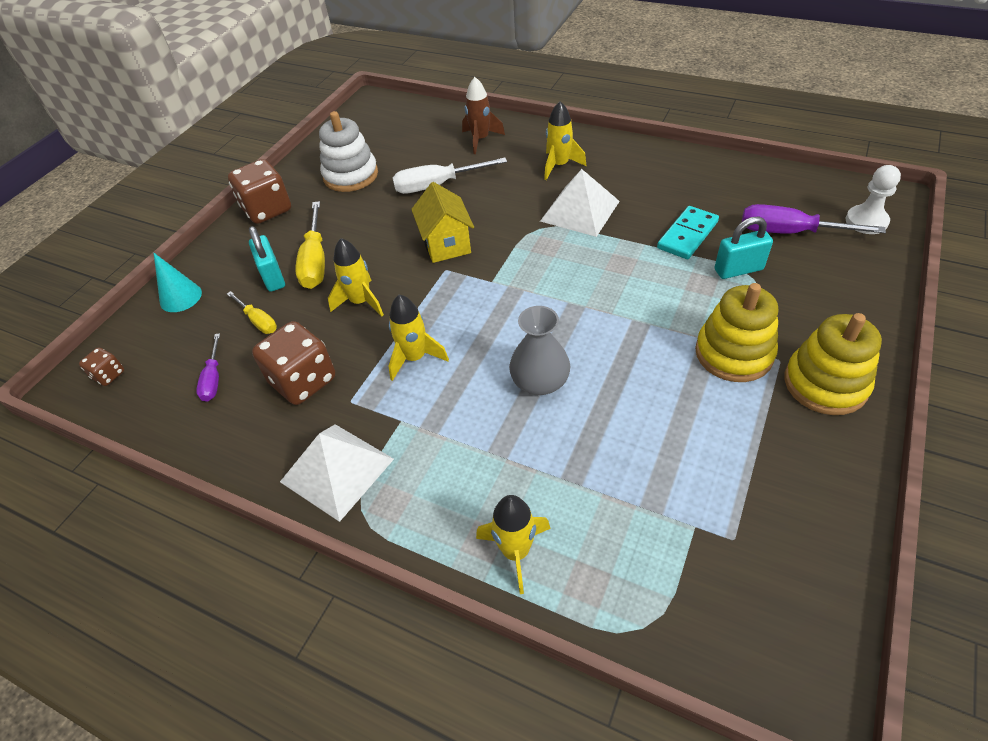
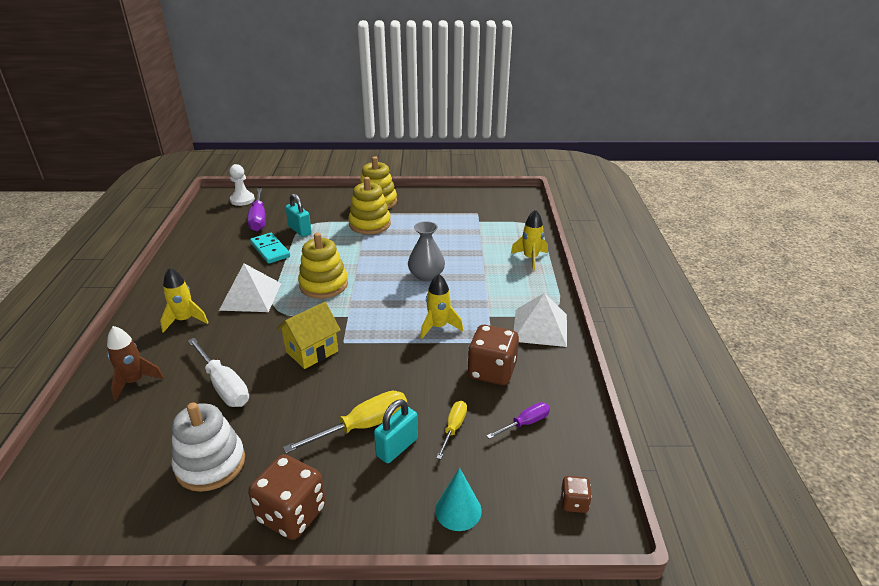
camera: 120 degrees left, 15 degrees down
(361, 302) = (400, 374): yellow rocket -> none
(572, 272) = (323, 285): none -> yellow stacking toy
(687, 235) = (270, 250): turquoise domino -> turquoise domino turned 45 degrees clockwise

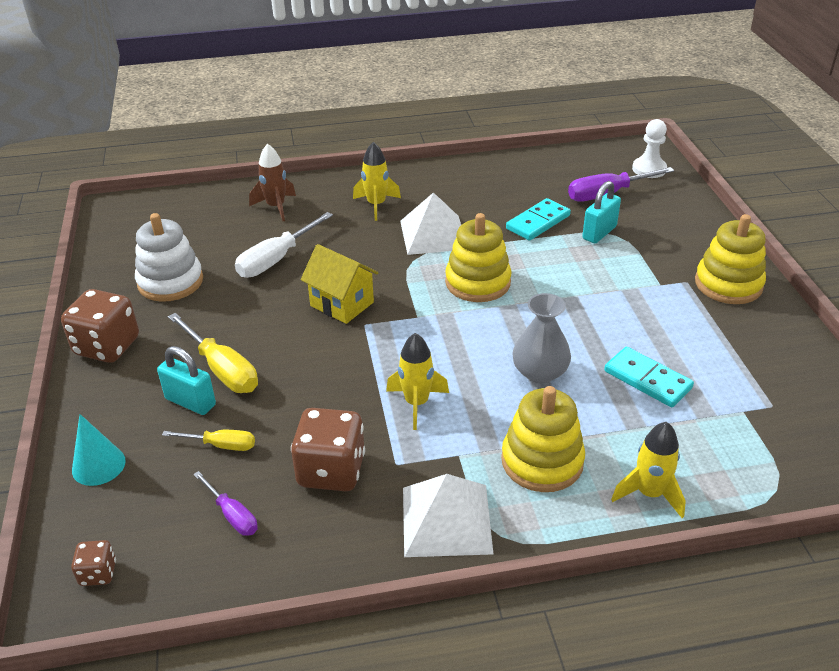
camera: 80 degrees right, 5 degrees up
(370, 224) = (654, 290): yellow stacking toy -> yellow stacking toy (542, 461)
(446, 242) = (647, 379): none -> turquoise domino

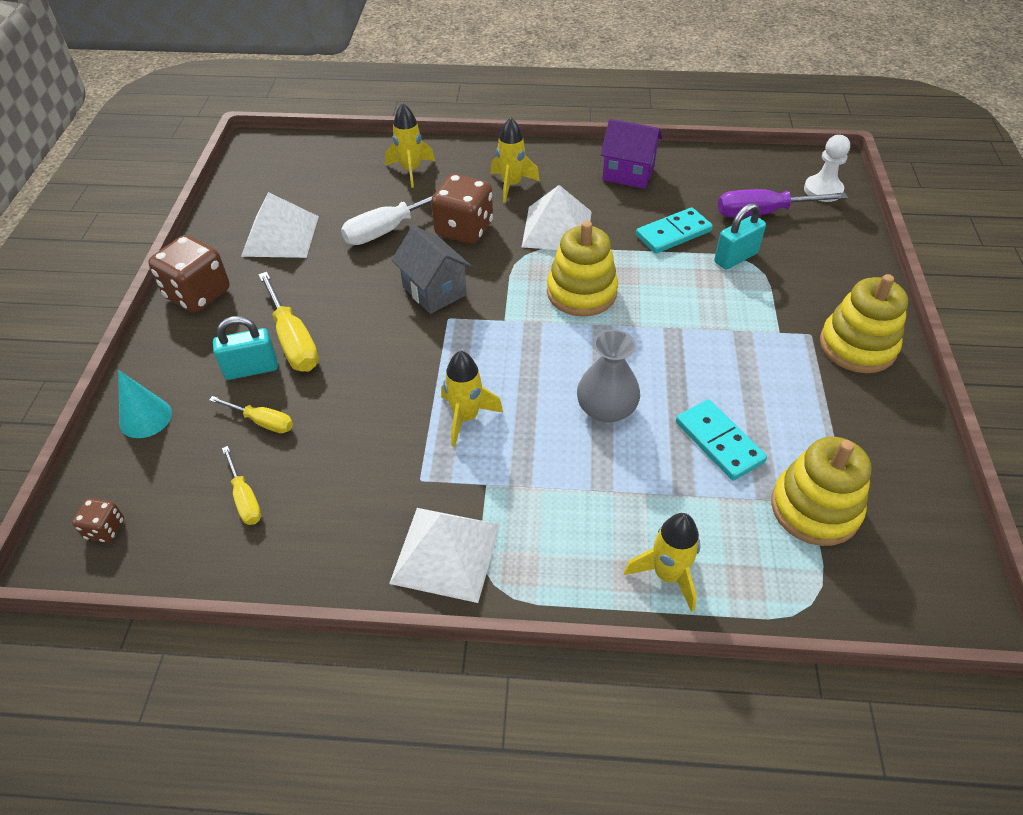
camera: 15 degrees right, 10 degrees up
(170, 282) = (280, 236): white stacking toy -> white pyramid
(190, 402) = (251, 369): turquoise padlock -> turquoise padlock turned 60 degrees counterclockwise
(232, 515) = (245, 498): purple screwdriver -> yellow screwdriver
(276, 207) = (411, 170): brown rocket -> yellow rocket
(331, 470) = (355, 473): brown dice -> brown dice (464, 229)
(342, 304) = (434, 291): yellow house -> grey house
(478, 180) = (628, 174): none -> purple house
(542, 461) = (568, 511): yellow stacking toy -> yellow stacking toy (815, 508)

